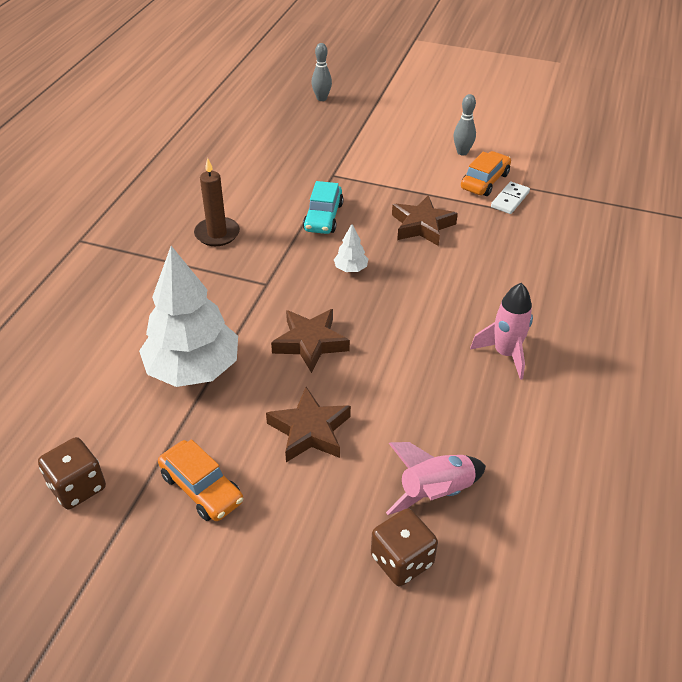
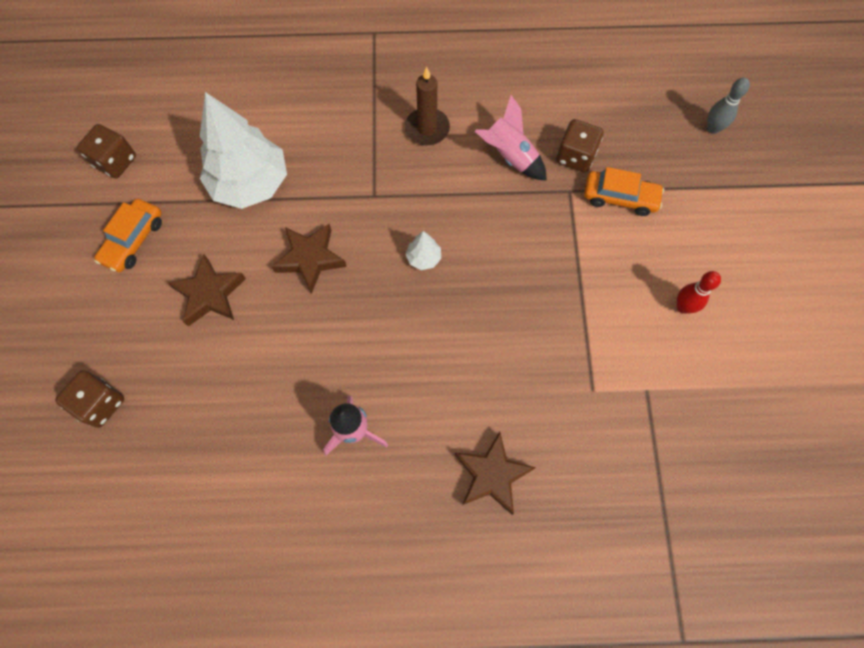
camera: 70 degrees right, 25 degrees up
(303, 163) = (575, 156): none -> brown dice
(323, 217) = (493, 207): turquoise car -> none
(422, 226) = (521, 303): brown star -> brown star (492, 475)
(435, 492) = (171, 411): pink rocket -> pink rocket (509, 156)
(462, 152) = (683, 307): grey bowling pin -> red bowling pin
(485, 181) = (636, 346): orange car -> orange car (620, 198)
(510, 199) = (612, 382): white domino -> none

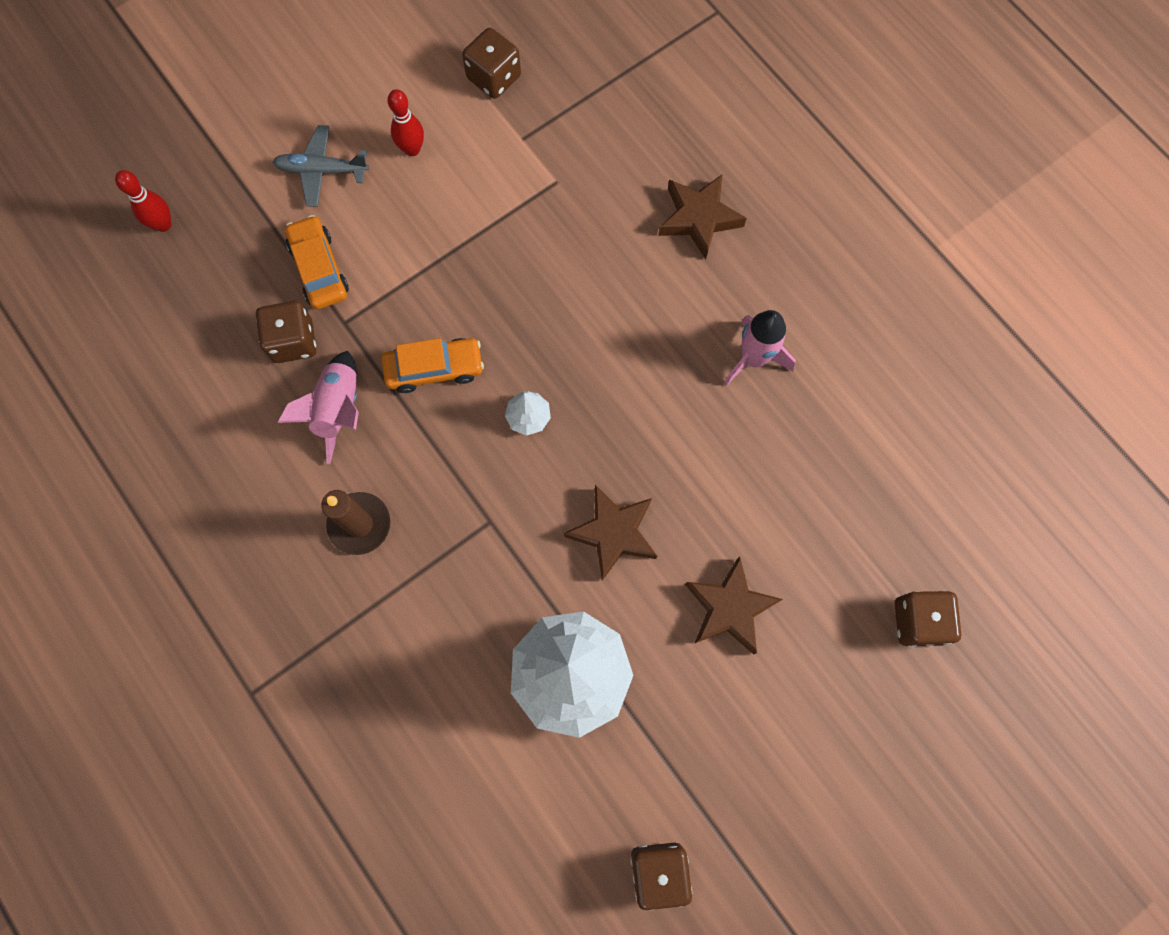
camera: 125 degrees left, 5 degrees up
(133, 240) = (735, 751): orange car -> orange car (434, 369)
(700, 239) = (321, 170): none -> grey plane
(712, 128) = (163, 224): grey bowling pin -> red bowling pin
(716, 403) = (494, 78): none -> brown dice

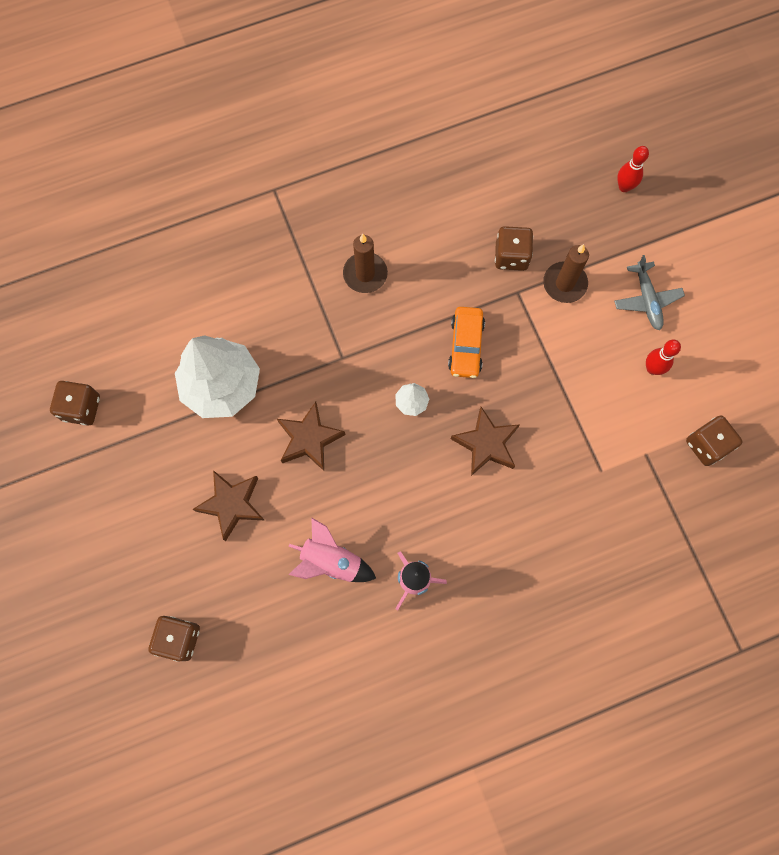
camera: 105 degrees right, 0 degrees up
(319, 269) = (564, 283): orange car -> brown candle
(321, 170) = (647, 300): grey plane -> grey plane turned 150 degrees clockwise
(339, 409) = (451, 276): pink rocket -> pink rocket (331, 561)
(699, 218) = (543, 574): brown star -> brown star (486, 444)

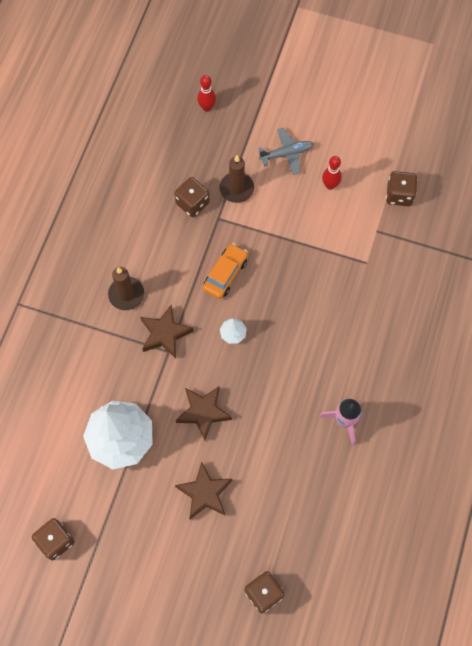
camera: 50 degrees left, 5 degrees down
(331, 561) = (292, 460): pink rocket -> none
(466, 346) = (225, 274): orange car -> orange car turned 105 degrees counterclockwise
(486, 444) = (296, 312): brown star -> brown star (165, 334)
(647, 300) = (287, 154): grey plane -> grey plane turned 45 degrees counterclockwise

